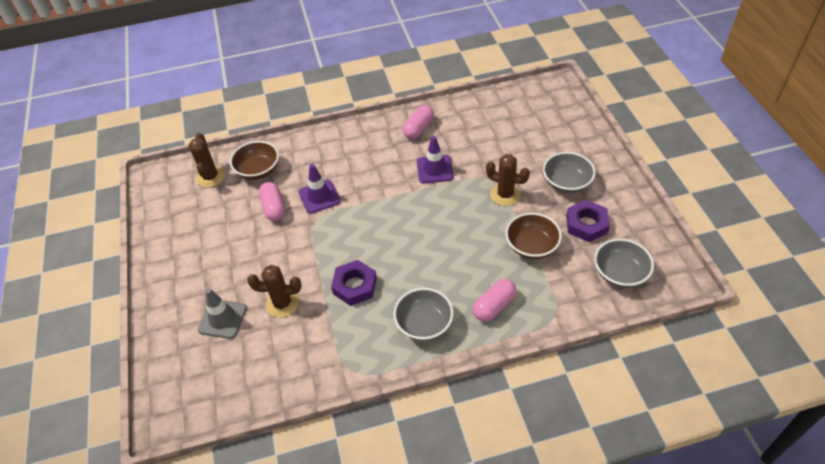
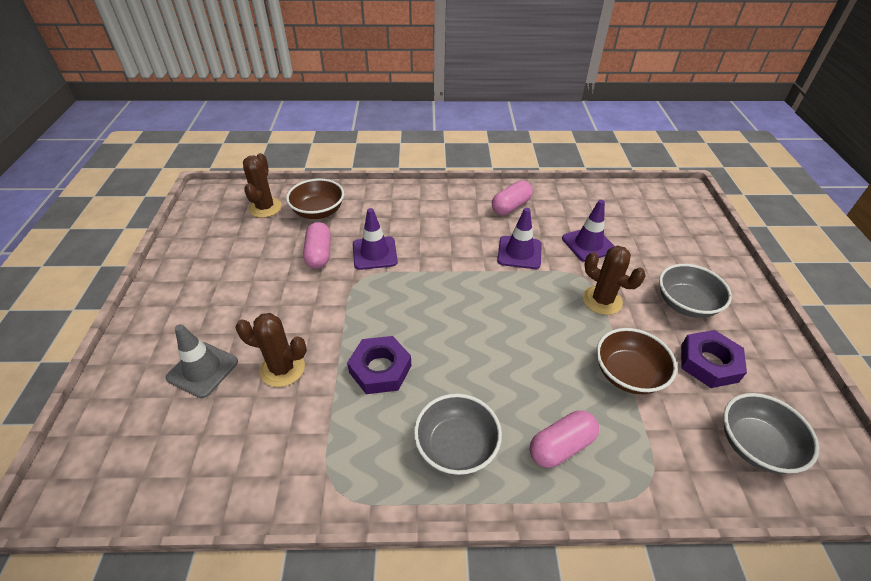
camera: 10 degrees right, 5 degrees down
(487, 149) = (588, 244): none -> purple traffic cone

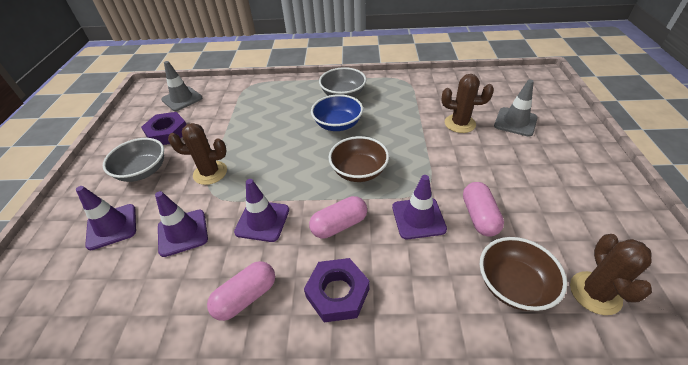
camera: 175 degrees left, 0 degrees up
(380, 369) = (392, 125): purple nut -> purple nut (337, 293)
(459, 372) = (338, 124): none -> blue bowl
(561, 446) = (286, 96): pink capsule -> pink capsule (339, 225)
(602, 300) = (210, 173): brown cactus -> brown cactus turned 45 degrees counterclockwise
(628, 374) = (226, 126): brown bowl -> brown bowl (359, 171)
(660, 249) = (112, 226): none -> purple traffic cone
(755, 445) = (182, 99): grey bowl -> grey traffic cone

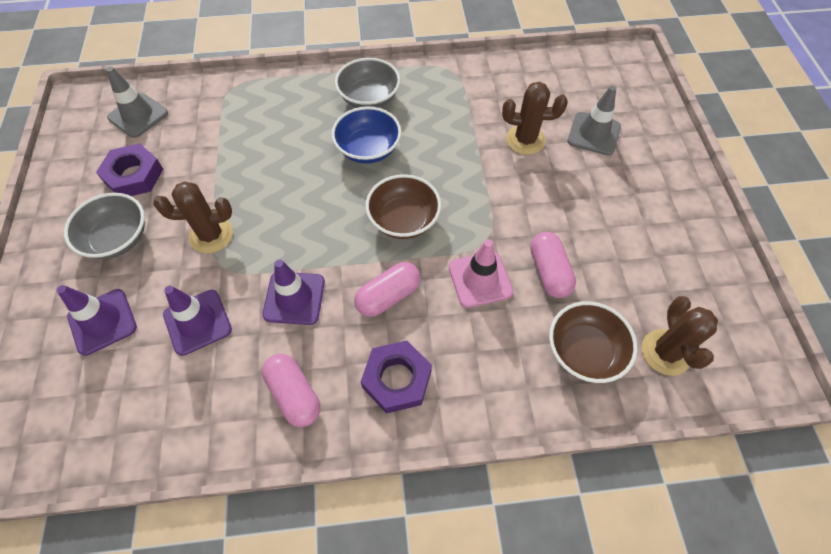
camera: 10 degrees left, 15 degrees up
(246, 297) = (294, 394): pink capsule -> pink capsule turned 75 degrees counterclockwise
(418, 218) = (480, 279): purple traffic cone -> pink traffic cone

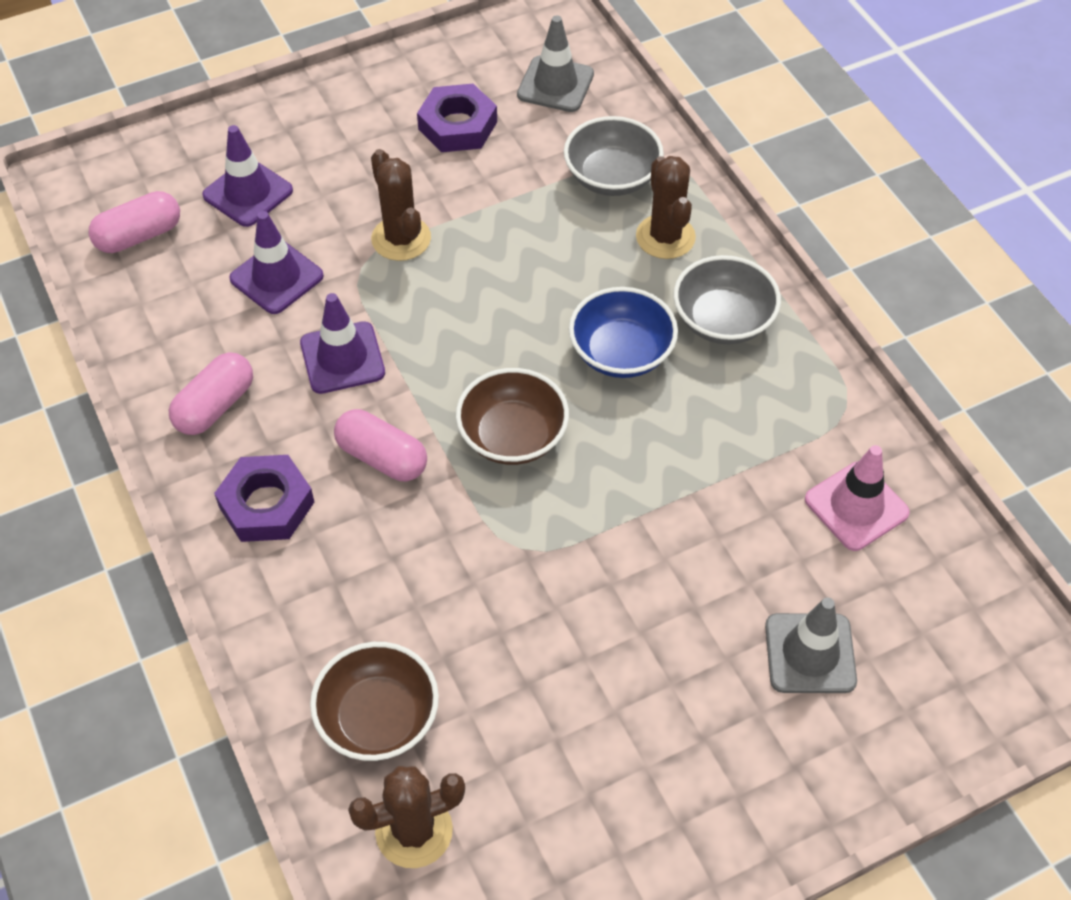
camera: 70 degrees right, 5 degrees down
(118, 239) = (360, 154): grey bowl -> grey bowl (612, 177)
(480, 279) = (449, 558): pink traffic cone -> pink traffic cone (856, 506)
(525, 140) = (743, 553): brown cactus -> brown cactus (665, 237)
(549, 272) = (496, 644): pink capsule -> pink capsule (139, 236)

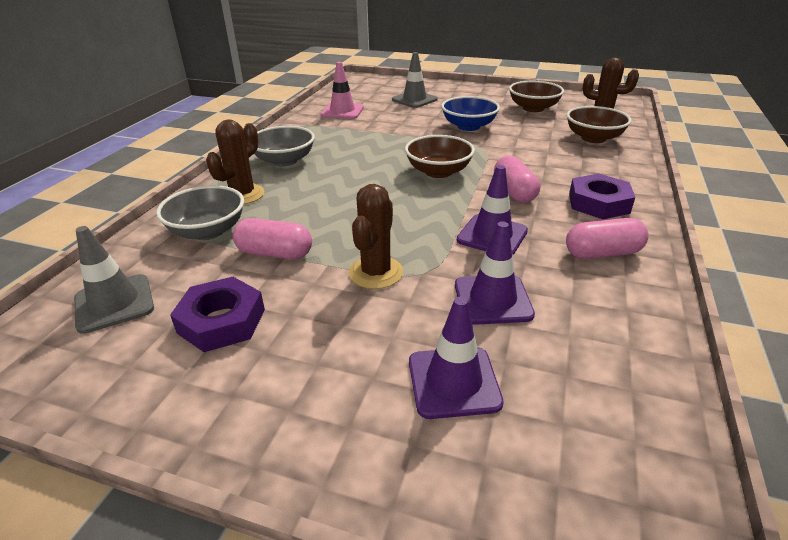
camera: 135 degrees left, 20 degrees down
(139, 236) = (599, 410): pink capsule -> pink capsule (275, 253)
(569, 788) = (533, 108): none -> brown bowl
(621, 353) = (345, 172): blue bowl -> blue bowl (468, 126)

